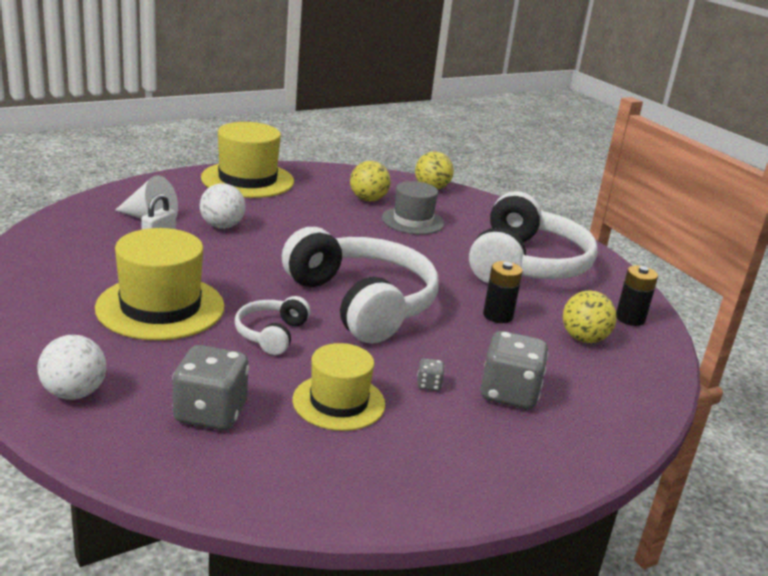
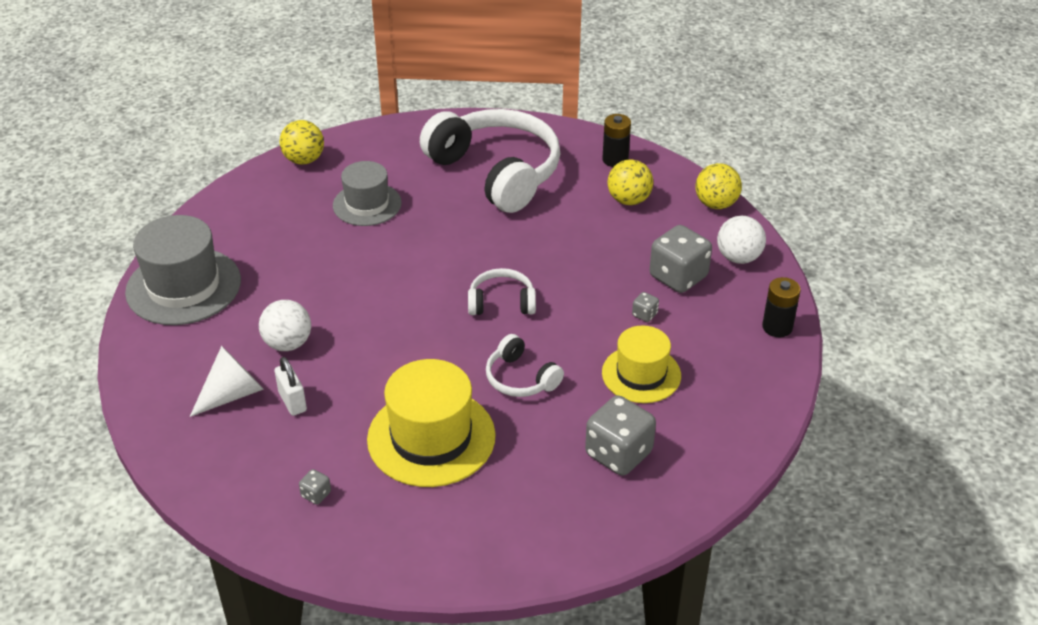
camera: 55 degrees left, 15 degrees up
(60, 273) = (316, 494): none -> grey dice
(74, 393) = (546, 531): white ball -> white ball (738, 257)
(247, 180) = (183, 286): yellow hat -> grey hat
(361, 303) = (501, 303): white headphones -> white headphones, size x0.46
(368, 199) = (298, 215): yellow ball -> yellow ball (716, 204)
(498, 316) = (569, 230): black battery -> black battery (777, 327)

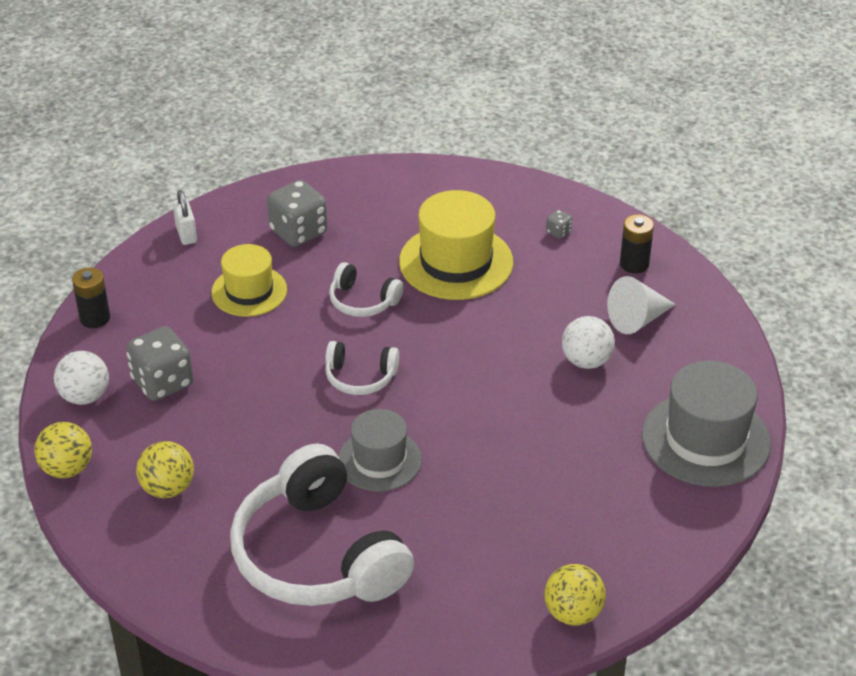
camera: 170 degrees left, 0 degrees up
(292, 401) = (580, 306): white padlock -> white padlock (186, 234)
(367, 204) = (492, 525): grey hat -> grey hat (379, 460)
(521, 378) = (363, 301): white headphones -> white headphones turned 150 degrees clockwise
(615, 159) = (155, 555): black battery -> black battery (634, 264)
(644, 314) = (218, 346): grey dice -> none

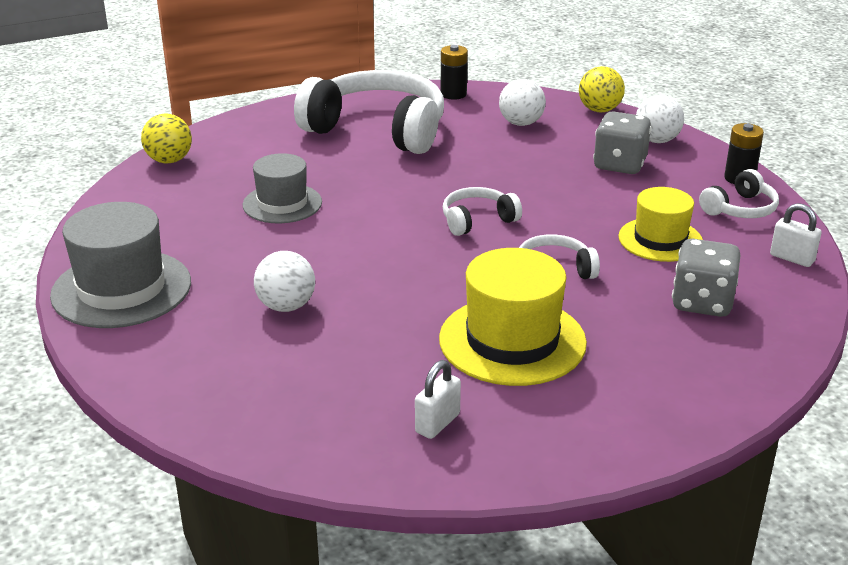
camera: 145 degrees right, 10 degrees down
(147, 289) = (740, 209): none -> white headphones
(168, 488) = (521, 123): yellow ball -> white ball
(379, 460) = (395, 182): grey hat -> grey hat (282, 203)
(558, 232) = (437, 423): grey dice -> white padlock
(634, 264) = (312, 424): black battery -> black battery (453, 94)
(637, 319) = (262, 364): white cone -> none

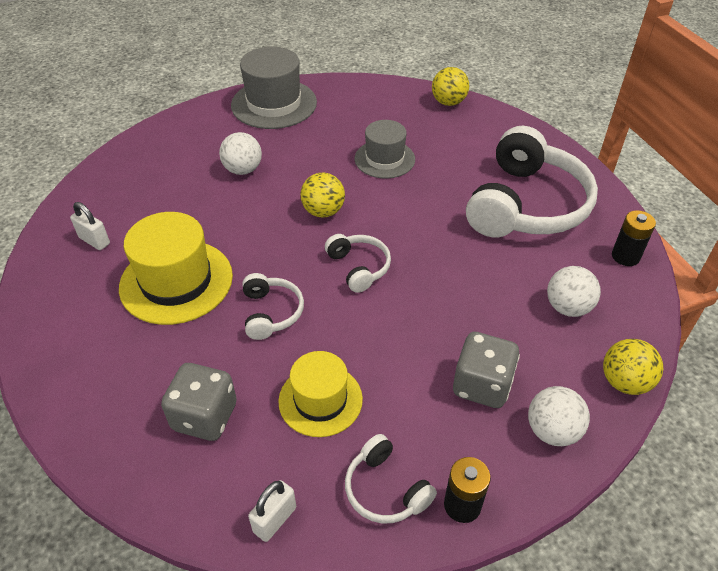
camera: 90 degrees right, 15 degrees up
(381, 243) = (323, 211): none -> yellow ball

